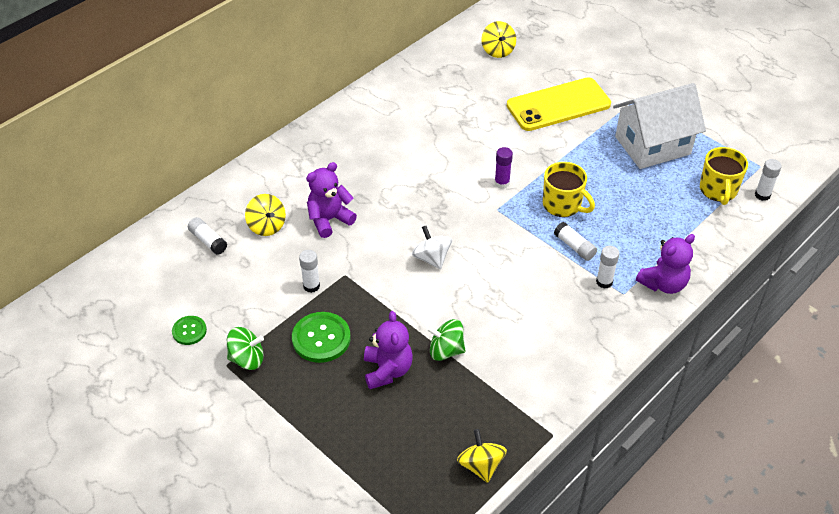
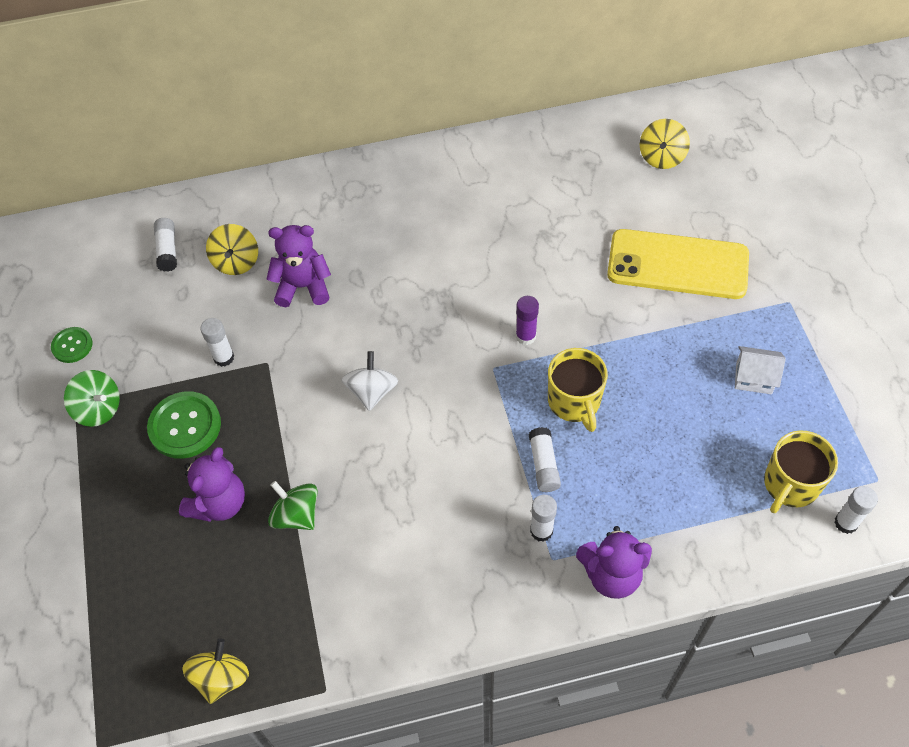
camera: 35 degrees right, 10 degrees up
(652, 145) = (753, 378): white house -> white house, size x0.44

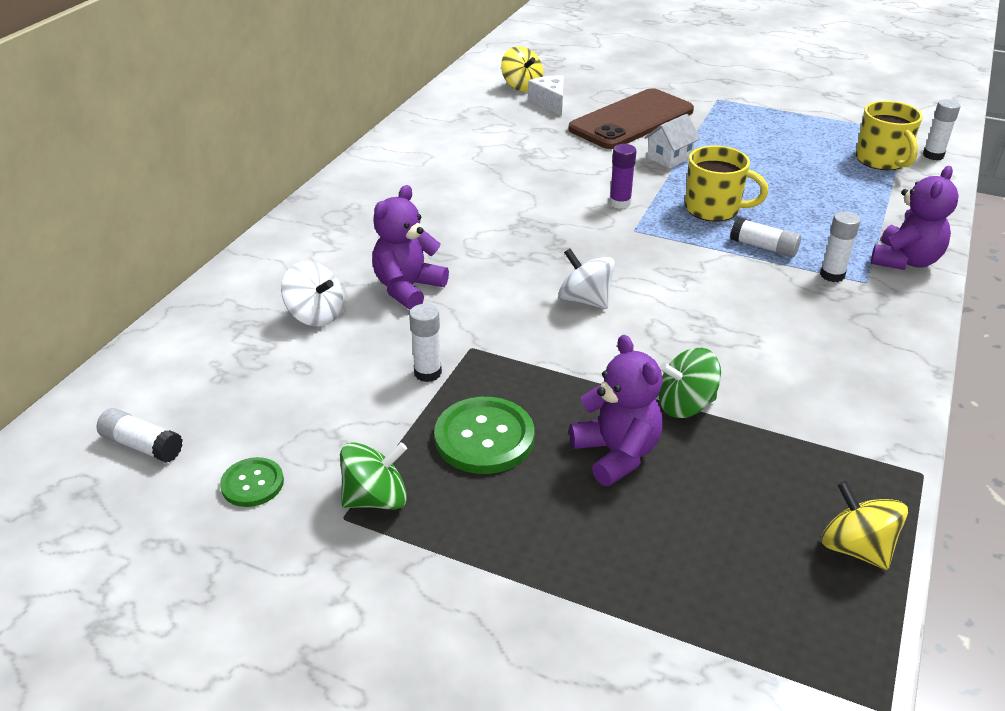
camera: 55 degrees left, 20 degrees down
(167, 250) = (228, 353): white glue stick -> white glue stick (142, 445)
(236, 262) = (315, 315): yellow spinning top -> white spinning top
(652, 193) = (550, 102): none -> white cheese
(677, 264) = (631, 120): yellow phone -> brown phone
(753, 378) = (771, 135): white house -> white house (669, 158)

